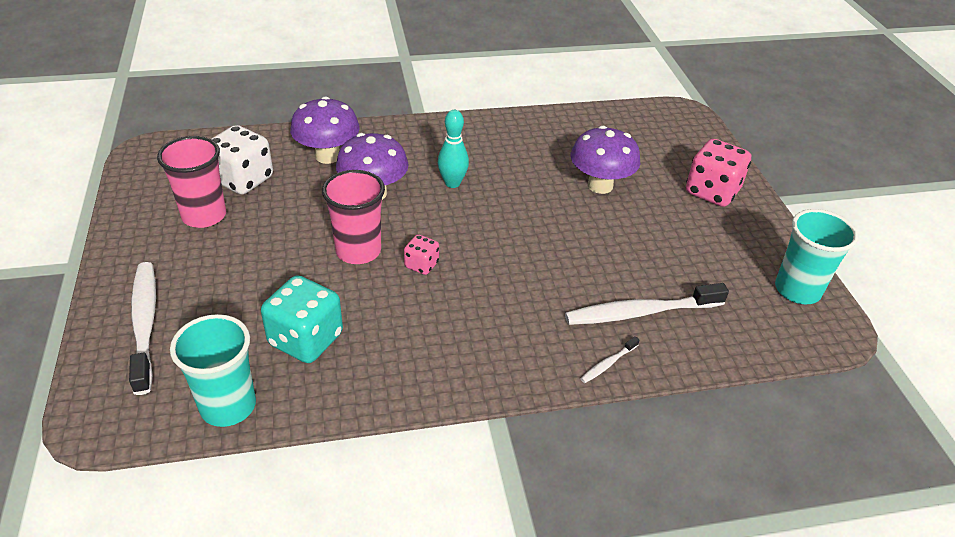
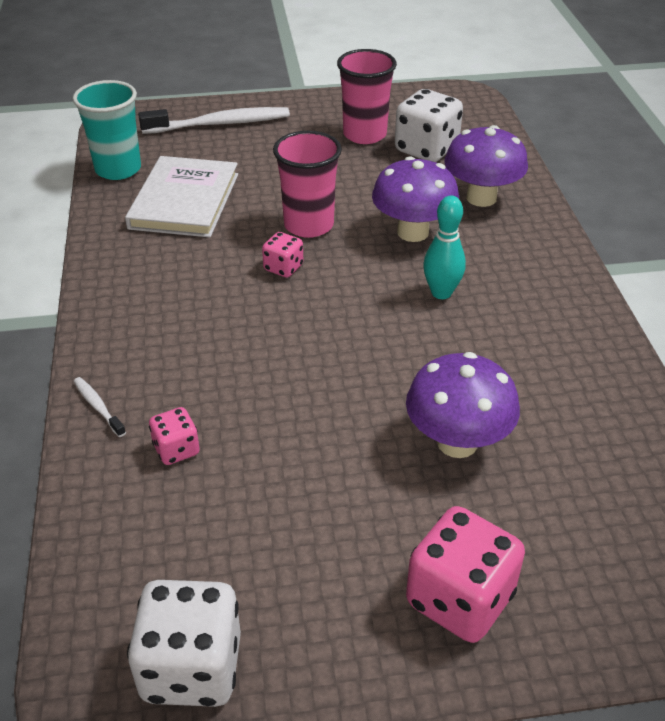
camera: 95 degrees right, 0 degrees up
(306, 339) = (184, 201): turquoise dice -> white book
(640, 312) = (176, 449): white toothbrush -> pink dice
(797, 290) = (192, 667): turquoise cup -> white dice

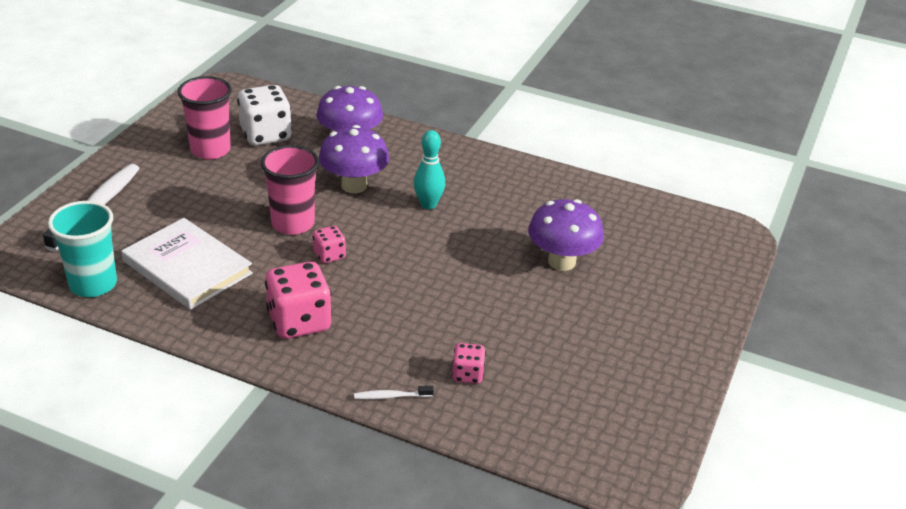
camera: 60 degrees left, 5 degrees down
(192, 667) = (645, 431): white dice -> none
(459, 599) = (670, 314): pink dice -> pink dice (299, 321)

